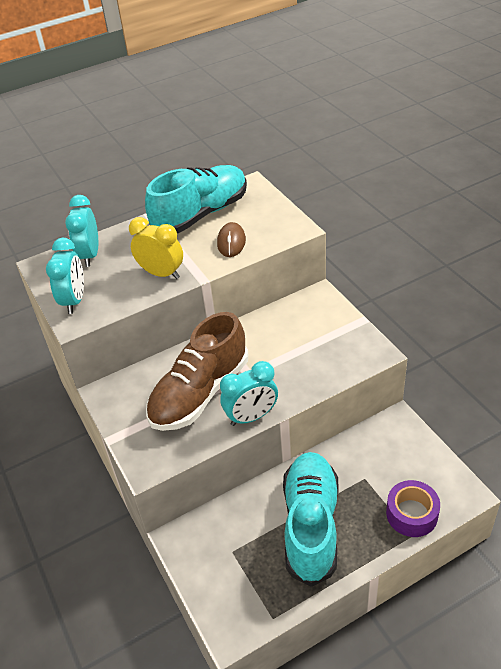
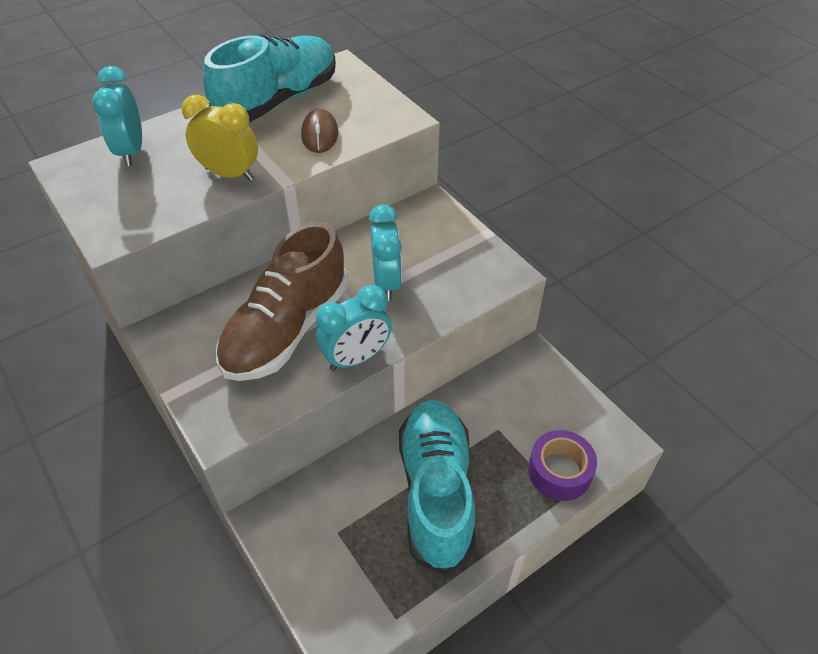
camera: 10 degrees left, 5 degrees up
(74, 300) = (111, 210): turquoise clock -> turquoise clock (387, 282)

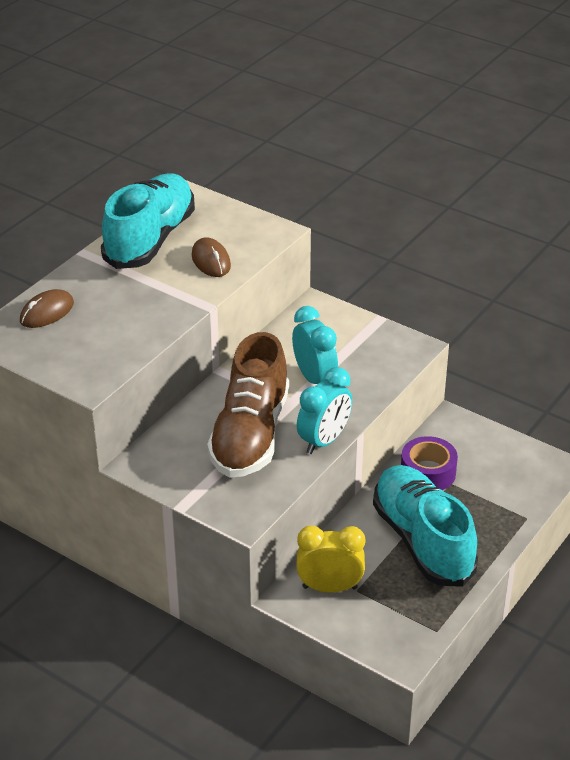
camera: 20 degrees left, 10 degrees down
(131, 152) = (47, 312): turquoise clock -> brown mouse
(229, 174) = (154, 311): yellow clock -> yellow clock (330, 587)
(559, 471) = (516, 499): purple tape -> purple tape (428, 472)

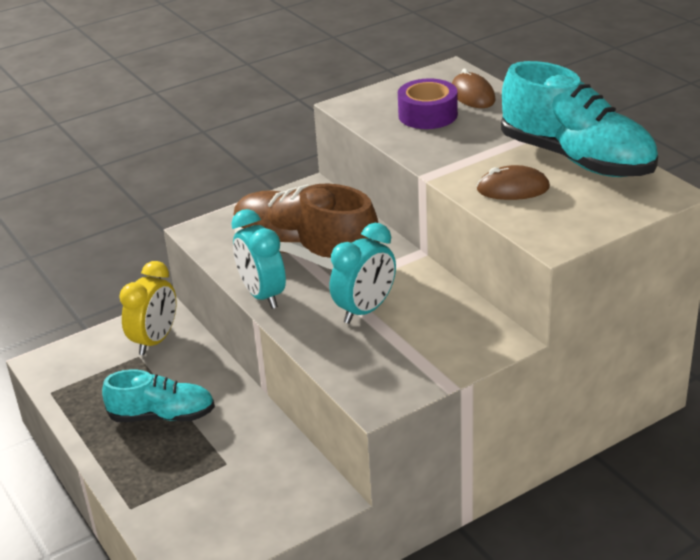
camera: 115 degrees right, 5 degrees down
(314, 378) = (365, 310): turquoise clock -> turquoise clock turned 45 degrees counterclockwise
(422, 540) = (162, 416): turquoise shoe -> turquoise shoe, size x0.60
(428, 472) = (254, 450): purple tape -> purple tape (427, 115)

